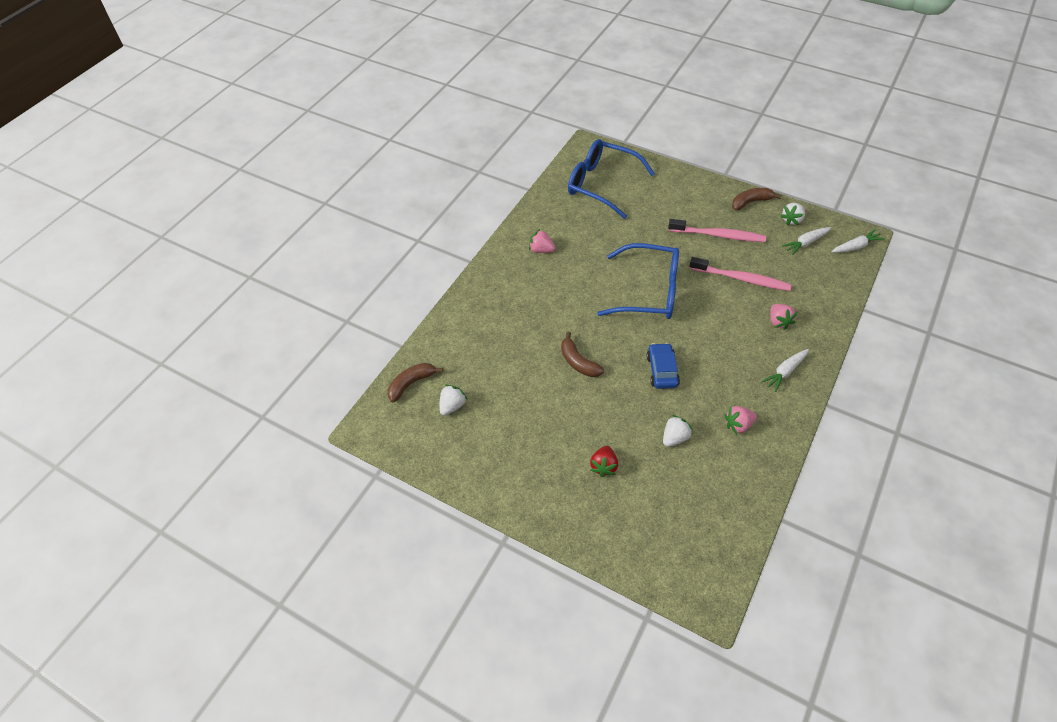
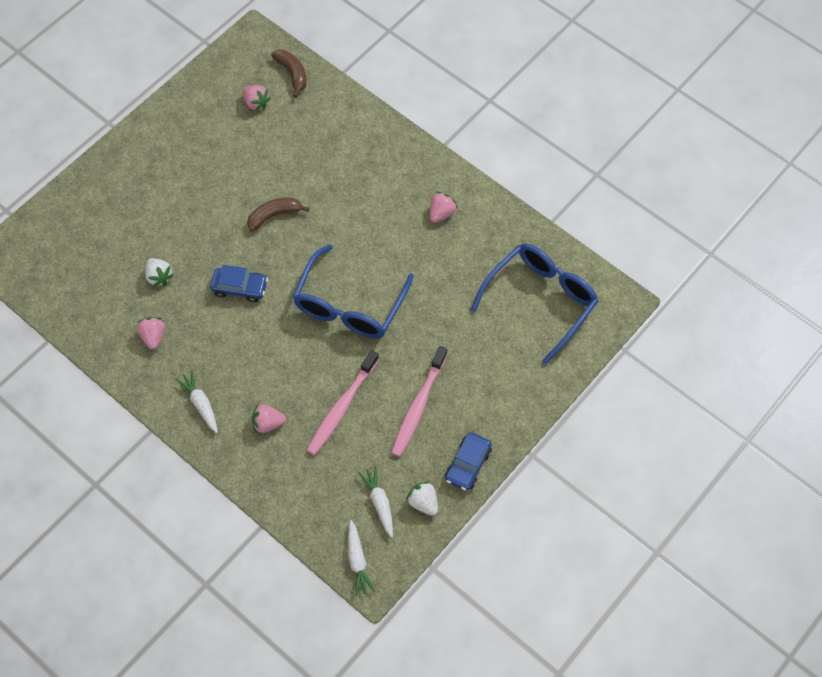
camera: 100 degrees right, 10 degrees up
(452, 406) = (256, 103): white strawberry -> pink strawberry
(603, 466) = (150, 210): red strawberry -> none
(751, 202) = (468, 465): brown banana -> blue car

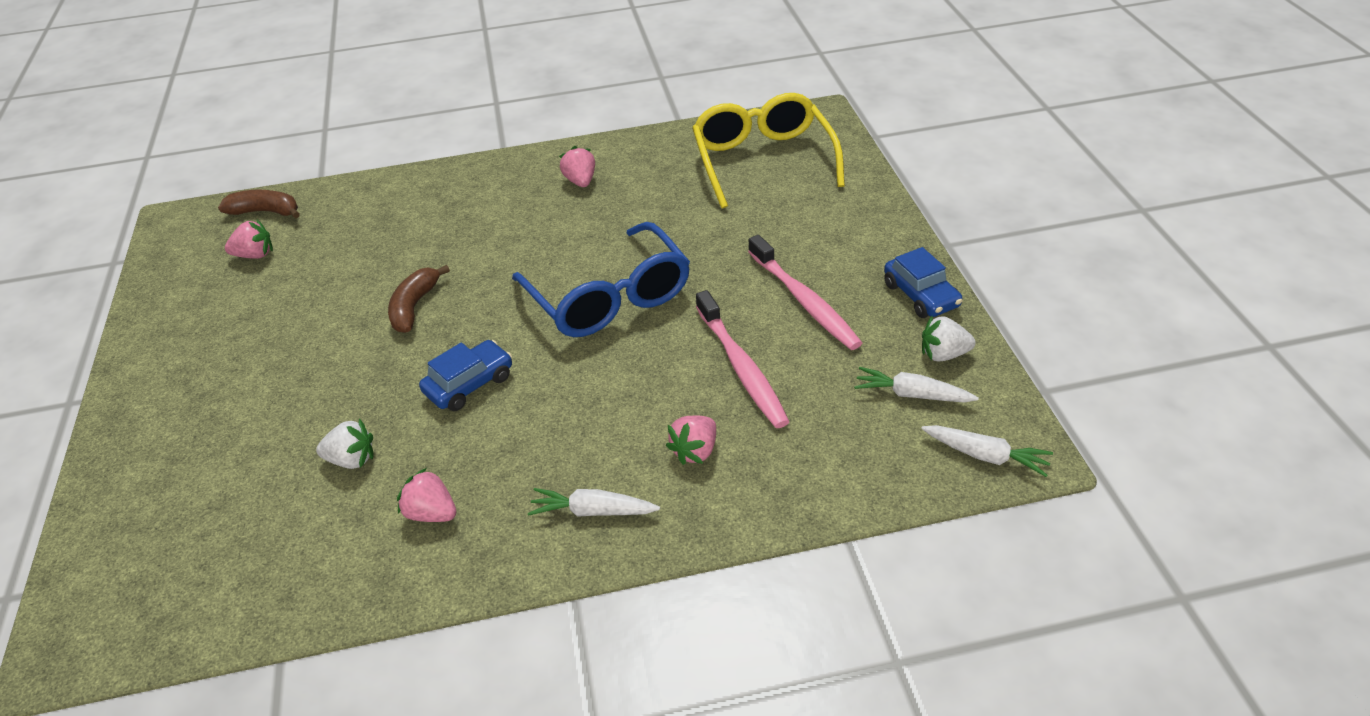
camera: 50 degrees left, 20 degrees down
(541, 300) = (763, 160): blue glasses -> yellow glasses

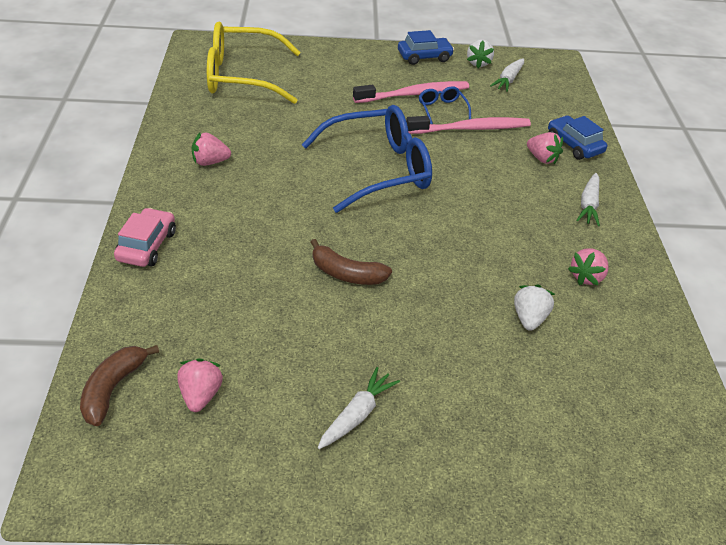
camera: 85 degrees left, 0 degrees up
(439, 181) = (147, 246): none -> pink car
(469, 384) = (457, 248): blue car -> blue car (574, 145)
(779, 332) = (442, 109): none -> blue glasses
(985, 456) = (557, 71): white carrot -> white carrot (357, 414)

